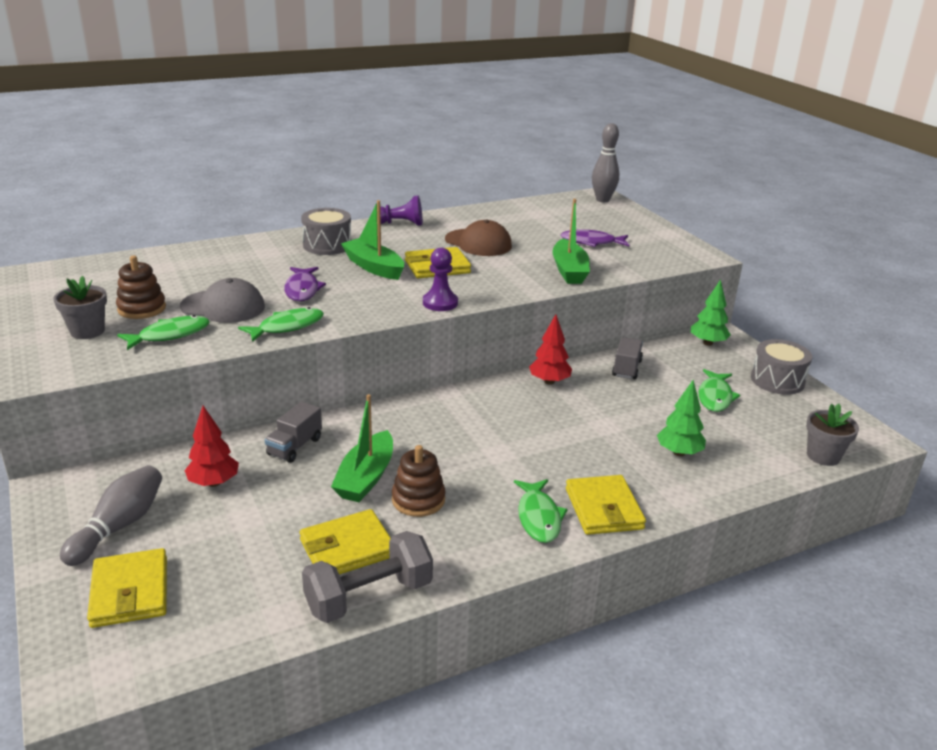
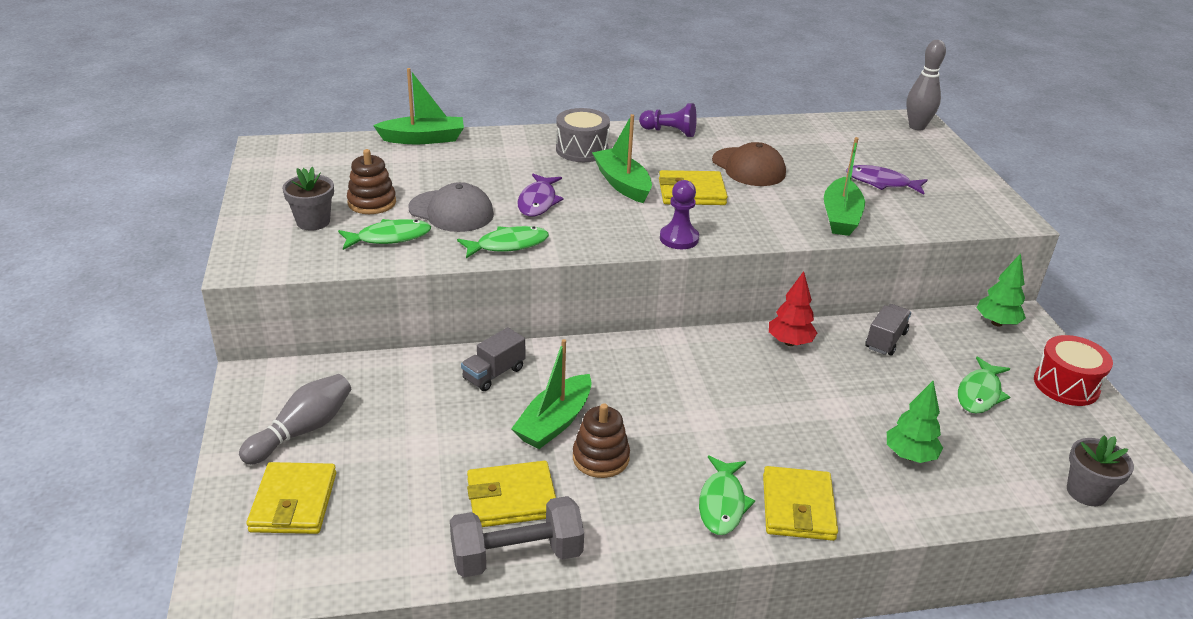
camera: 15 degrees right, 5 degrees up
(174, 252) = (423, 139): none -> green boat
(214, 483) = (403, 400): red tree -> none
(777, 380) = (1066, 385): grey drum -> red drum

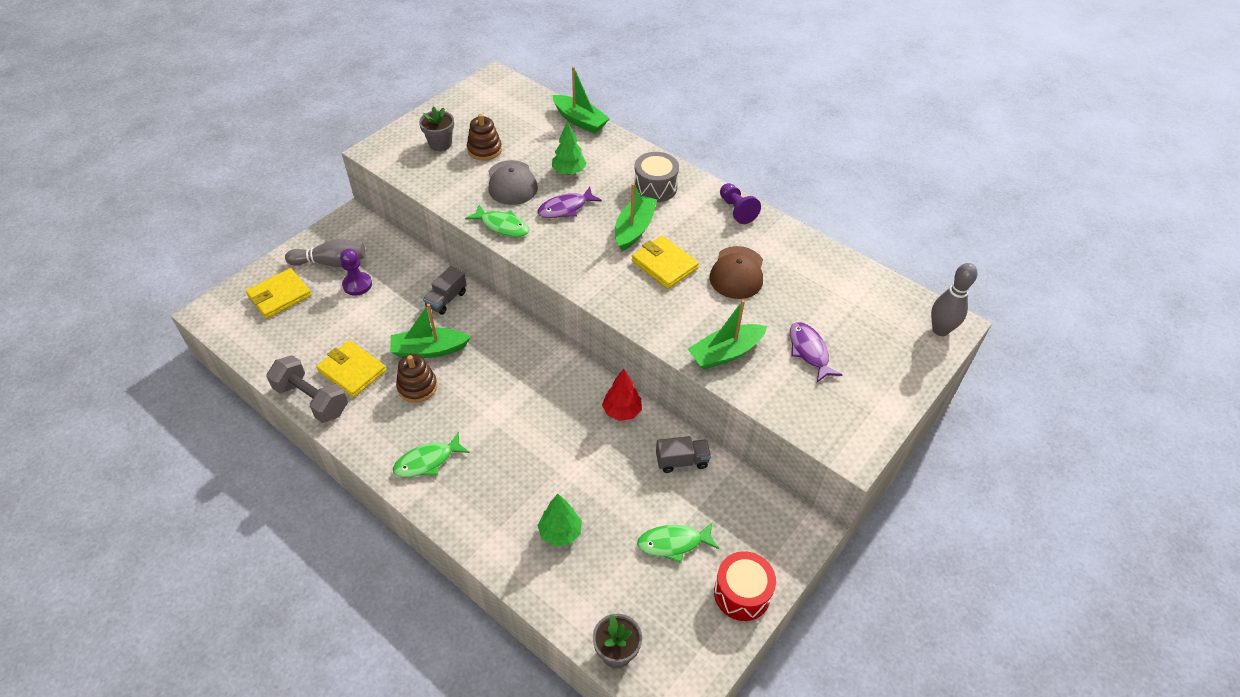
camera: 50 degrees right, 15 degrees up
(389, 238) = (457, 179): green fish -> none
(494, 374) = (446, 299): grey truck -> grey truck turned 60 degrees counterclockwise
(679, 238) = (596, 290): purple pawn -> purple pawn (357, 285)
(798, 507) = (455, 498): yellow wallet -> none
(996, 323) = (781, 517): green tree -> green tree (569, 172)

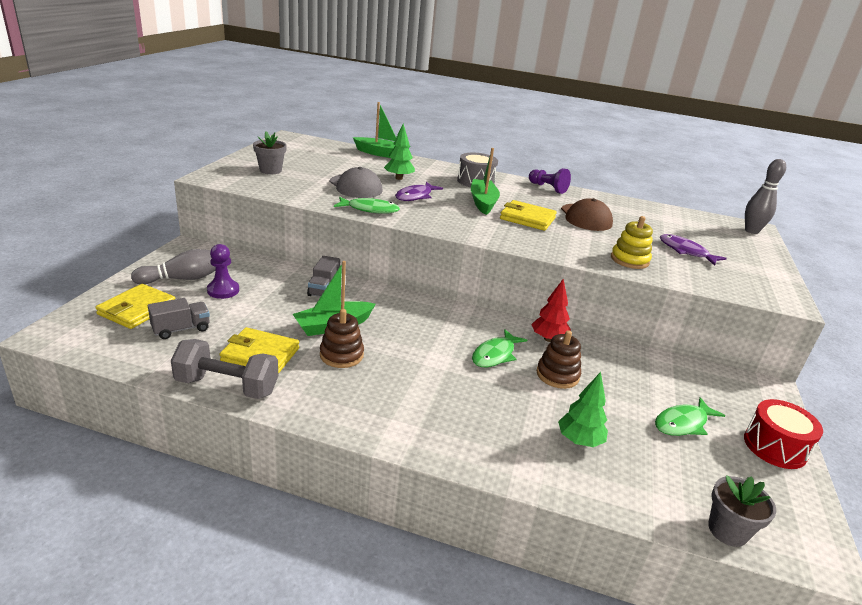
camera: 25 degrees left, 20 degrees down
(427, 461) = (397, 412): green fish -> green fish (495, 355)
(484, 150) = (314, 171): brown stacking toy -> brown stacking toy (557, 375)
(682, 461) = (629, 363): grey truck -> grey truck (181, 329)
(725, 353) = (629, 260): green boat -> yellow stacking toy

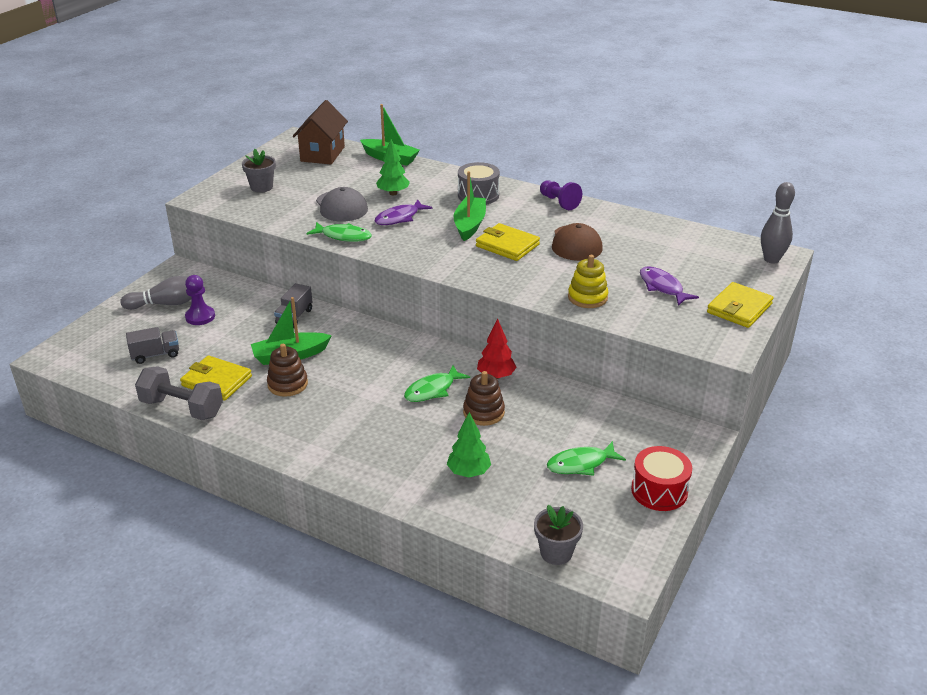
camera: 15 degrees right, 5 degrees up
(137, 309) = (122, 334): yellow wallet -> yellow wallet (739, 308)
(318, 149) = (322, 154): none -> brown house

